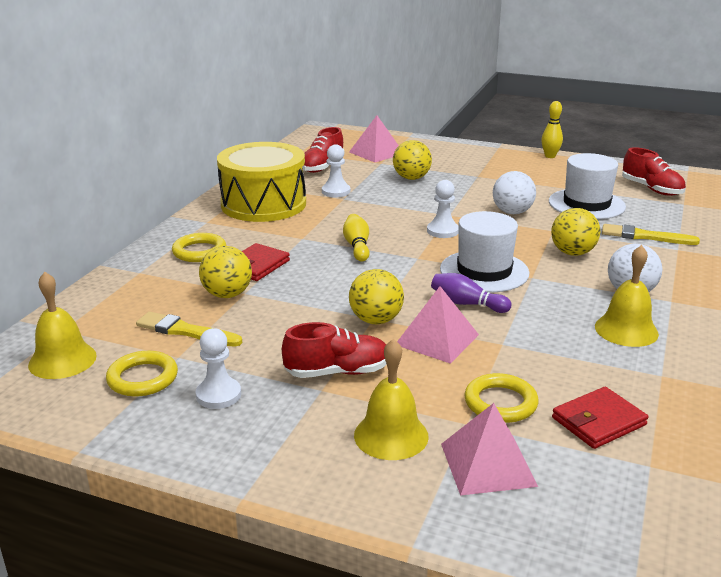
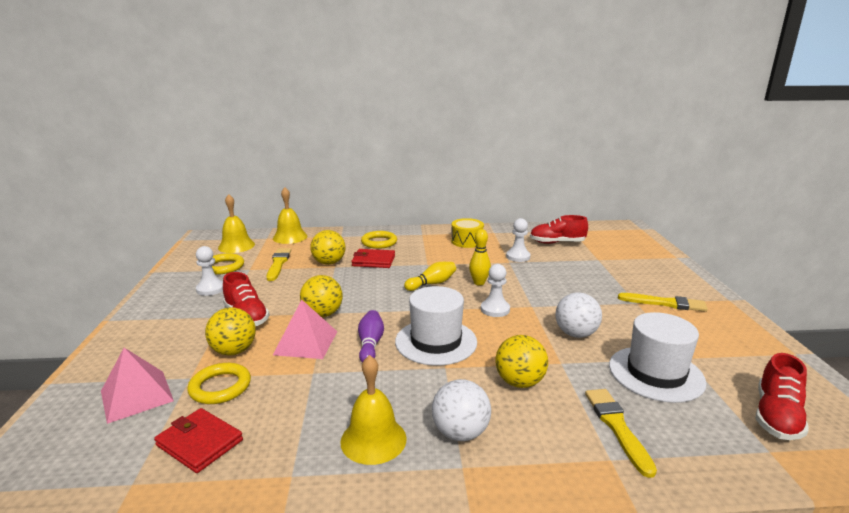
camera: 65 degrees right, 5 degrees down
(263, 204) = (467, 241): yellow drum -> yellow drum, size x0.50
(376, 152) = (616, 253): pink pyramid -> none
(391, 435) = (172, 351): yellow bell -> yellow bell (290, 237)
(411, 178) = (585, 276): yellow ball -> yellow ball (234, 351)
(487, 167) = (665, 303): none -> yellow brush
(550, 156) = (757, 331): yellow bowling pin -> yellow bowling pin (479, 283)

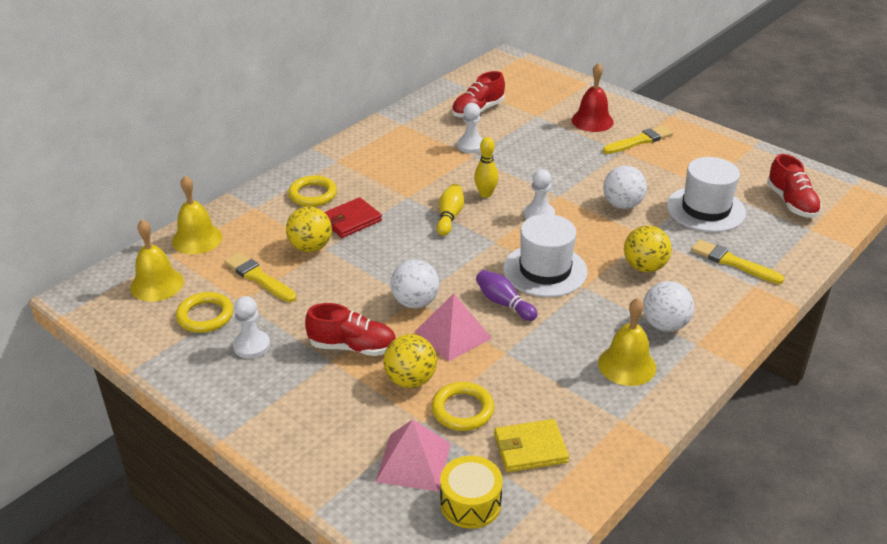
camera: 45 degrees left, 15 degrees up
(199, 443) = (530, 448): red wallet -> yellow wallet
(322, 314) = (415, 302): yellow ball -> white ball
(467, 241) = (397, 149): yellow drum -> yellow drum (470, 503)
(641, 277) = (592, 121): none -> red bell

